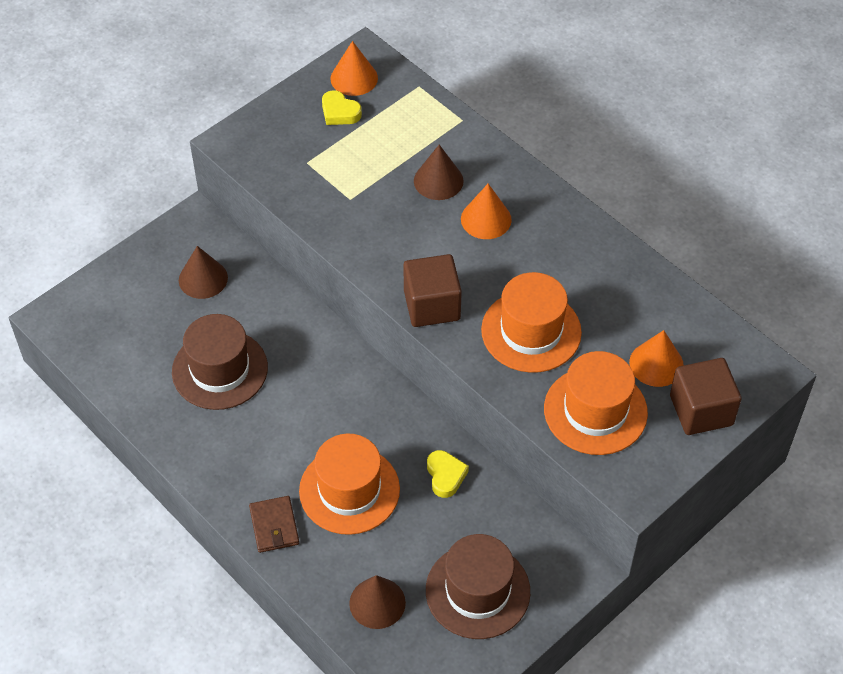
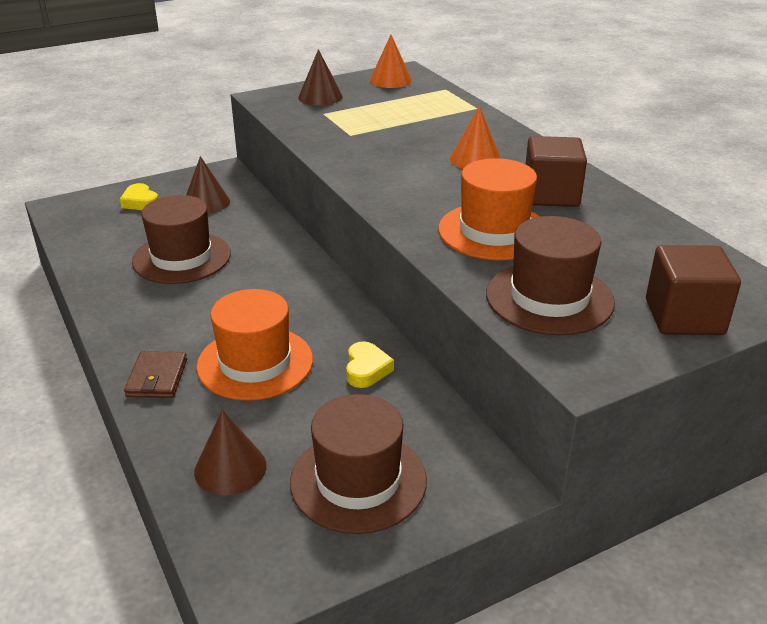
camera: 15 degrees right, 20 degrees down
(339, 112) = (368, 93): yellow heart -> yellow heart (140, 202)
(432, 305) = (395, 202): brown cube -> brown cube (551, 195)
(438, 180) = (439, 134): brown cone -> brown cone (320, 97)
(595, 411) = (549, 298): orange hat -> brown hat
(656, 364) = (633, 273): orange cone -> none

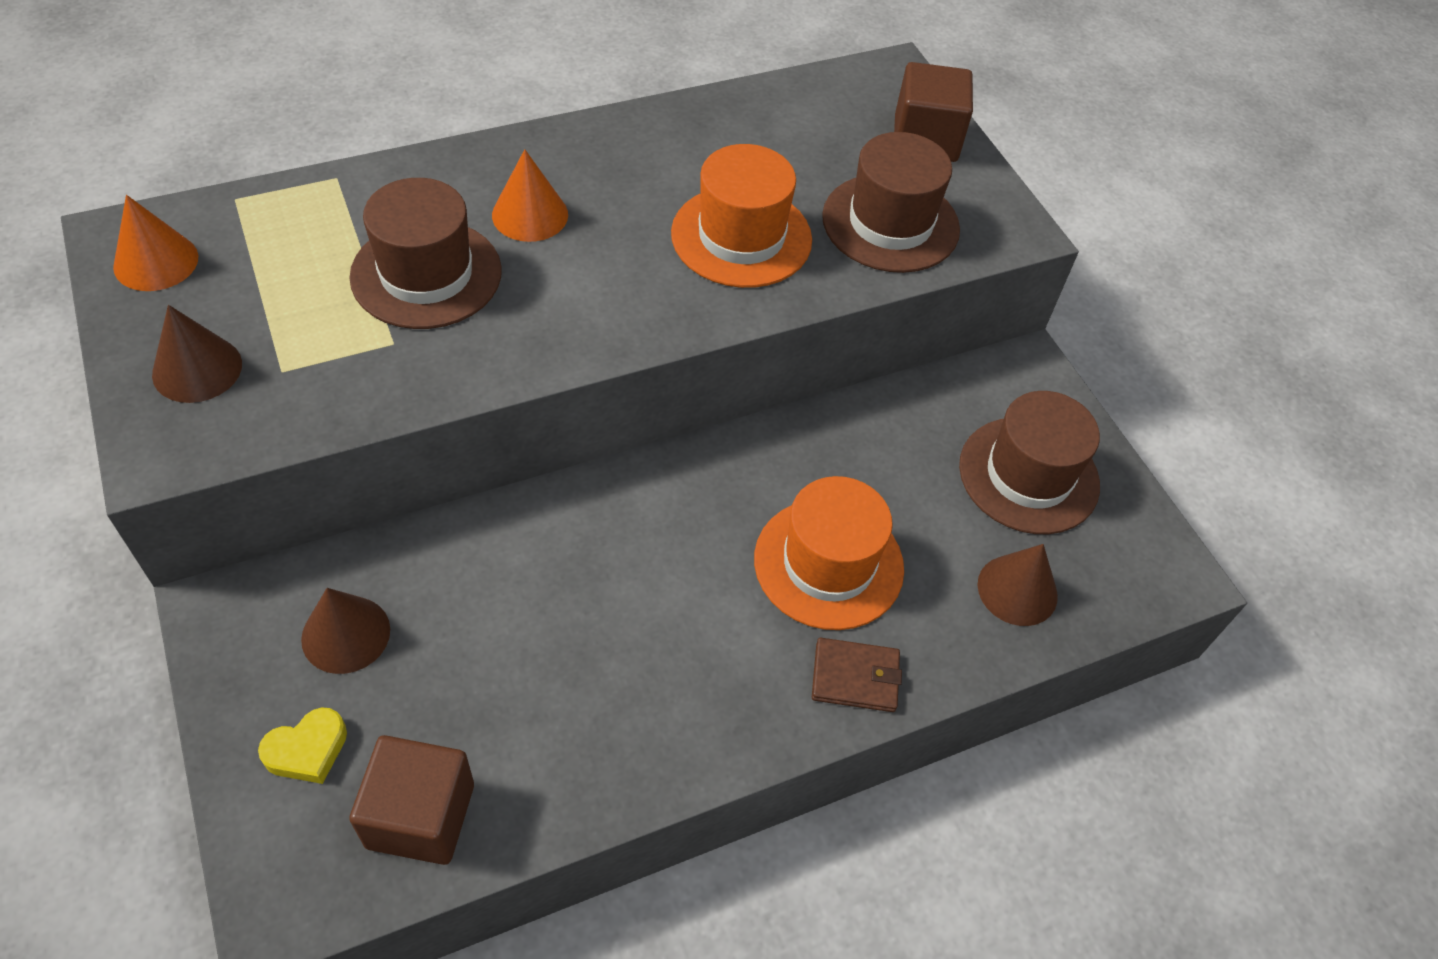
camera: 90 degrees left, 20 degrees up
(181, 258) = (540, 664): brown hat -> brown hat (426, 274)
(366, 369) = (847, 449): yellow heart -> none
(551, 195) = (653, 167): brown cube -> brown cube (420, 815)

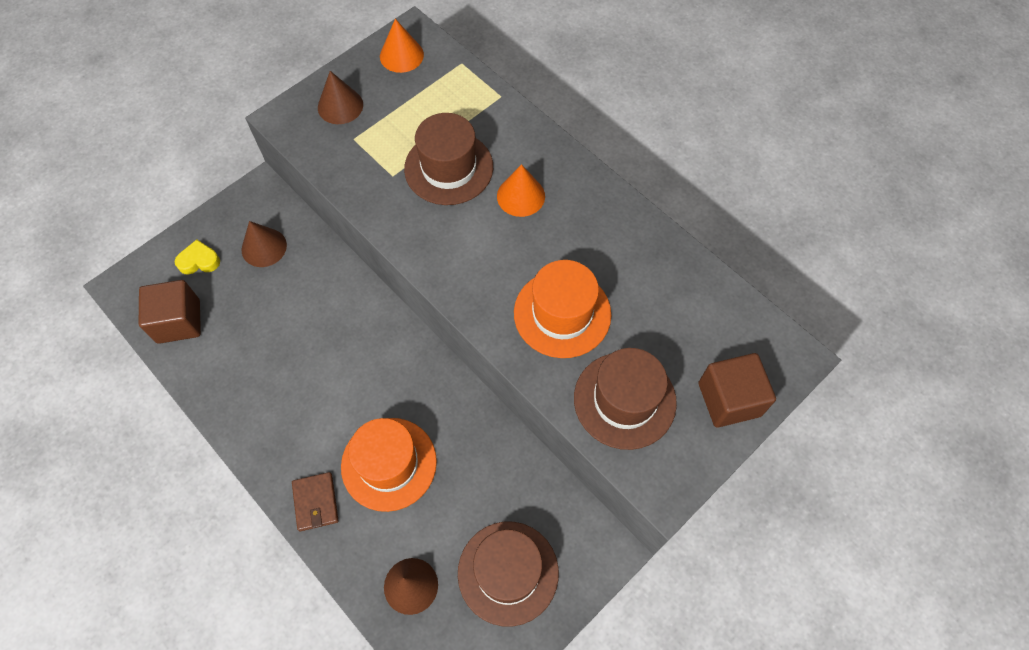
camera: 75 degrees right, 10 degrees up
(307, 750) = (199, 261): yellow heart -> yellow heart turned 135 degrees clockwise

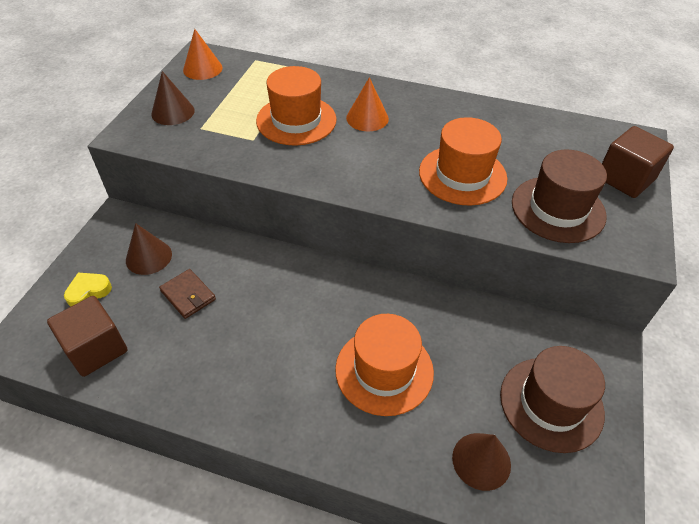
camera: 30 degrees left, 15 degrees down
(315, 502) = (340, 436): brown wallet -> brown wallet (188, 295)
(448, 168) = (296, 120): brown hat -> orange hat

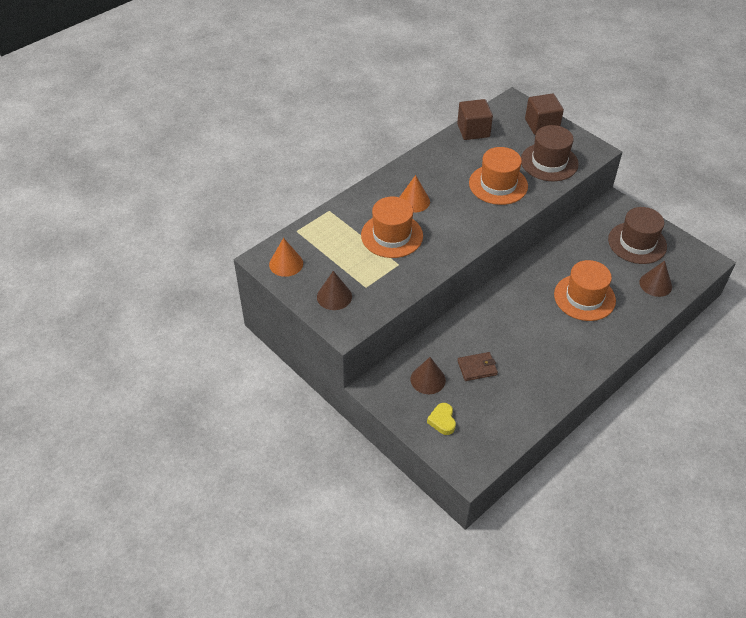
camera: 60 degrees left, 0 degrees up
(96, 349) = (497, 427): brown cube -> brown cube (473, 130)

